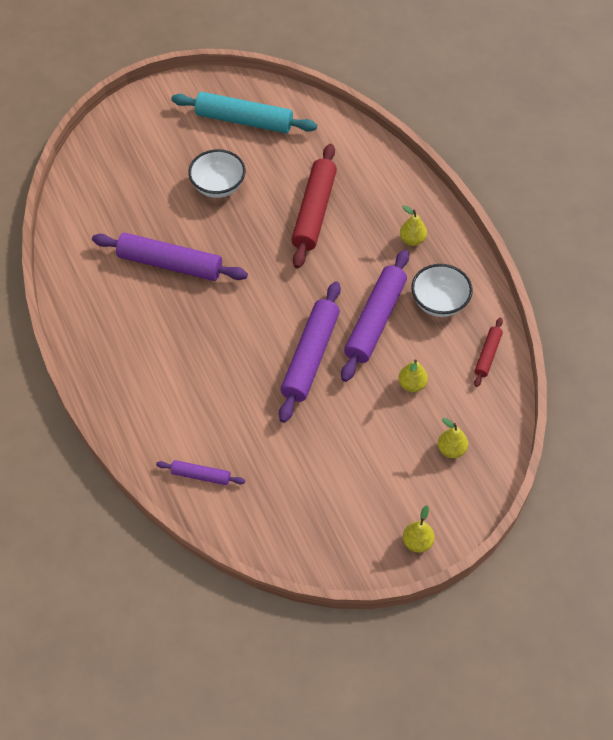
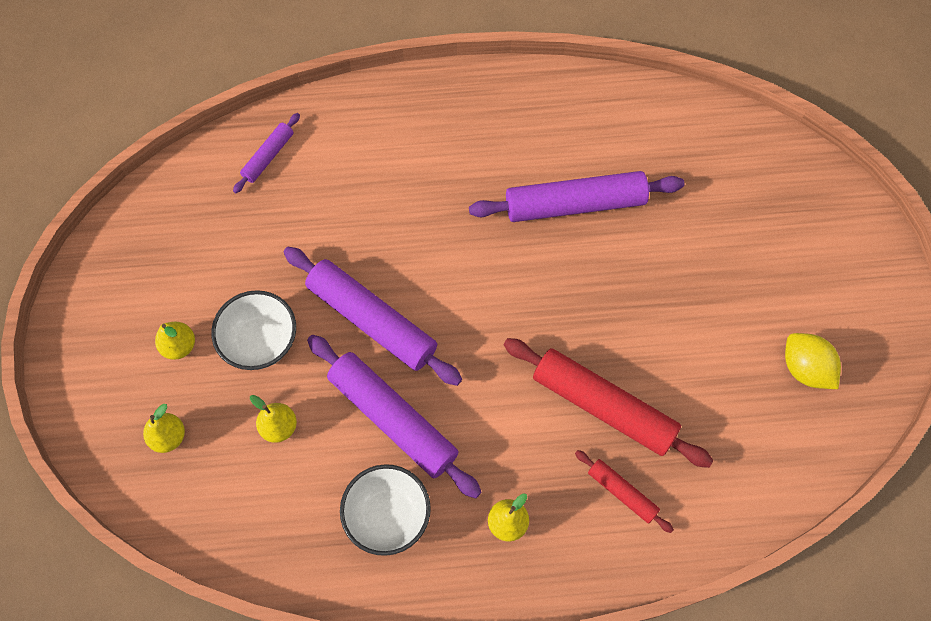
camera: 110 degrees right, 10 degrees up
(170, 264) = (574, 204): purple rolling pin -> purple rolling pin turned 45 degrees clockwise
(218, 186) = (688, 297): white bowl -> white bowl (260, 341)
(244, 120) = (805, 368): turquoise rolling pin -> yellow lemon
(417, 542) = (76, 349): yellow pear -> yellow pear (179, 346)
(487, 355) = (279, 544): red rolling pin -> red rolling pin (622, 492)

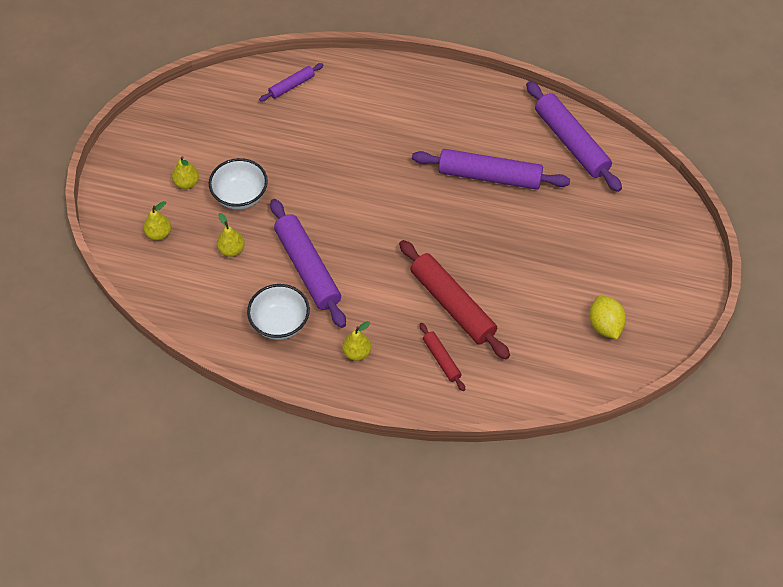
camera: 20 degrees right, 10 degrees down
(372, 320) = (319, 206): purple rolling pin -> purple rolling pin (571, 142)

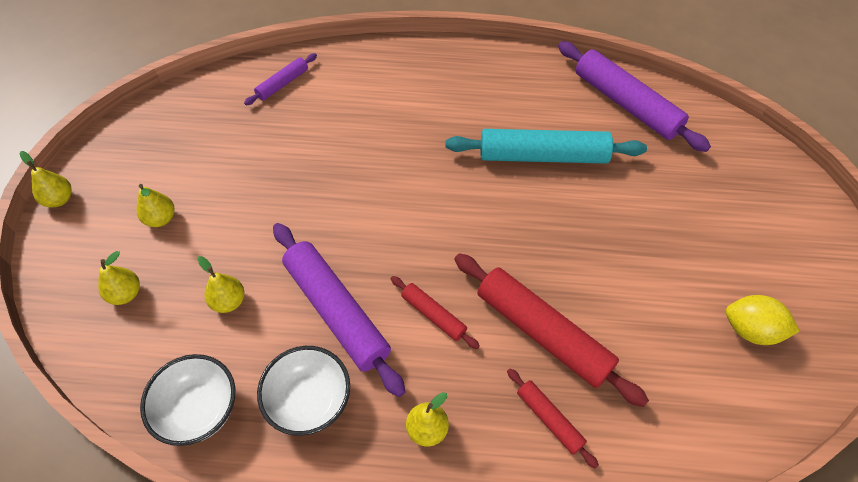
camera: 10 degrees left, 0 degrees up
(112, 157) = (59, 199): none -> yellow pear
(240, 196) = (233, 225): white bowl -> white bowl (199, 410)
(377, 281) = (433, 315): none -> red rolling pin
(489, 176) = (543, 156): purple rolling pin -> turquoise rolling pin
(605, 326) = (751, 330): yellow lemon -> yellow lemon turned 45 degrees counterclockwise

